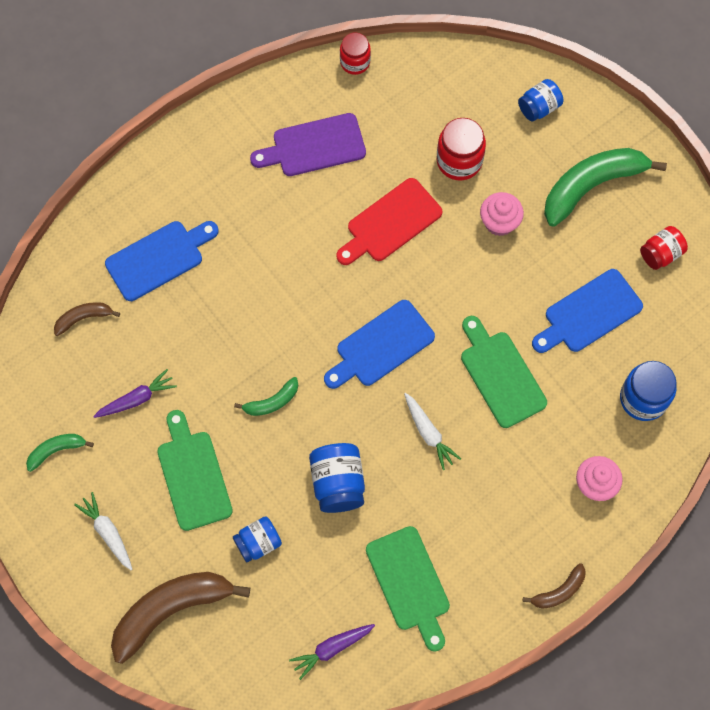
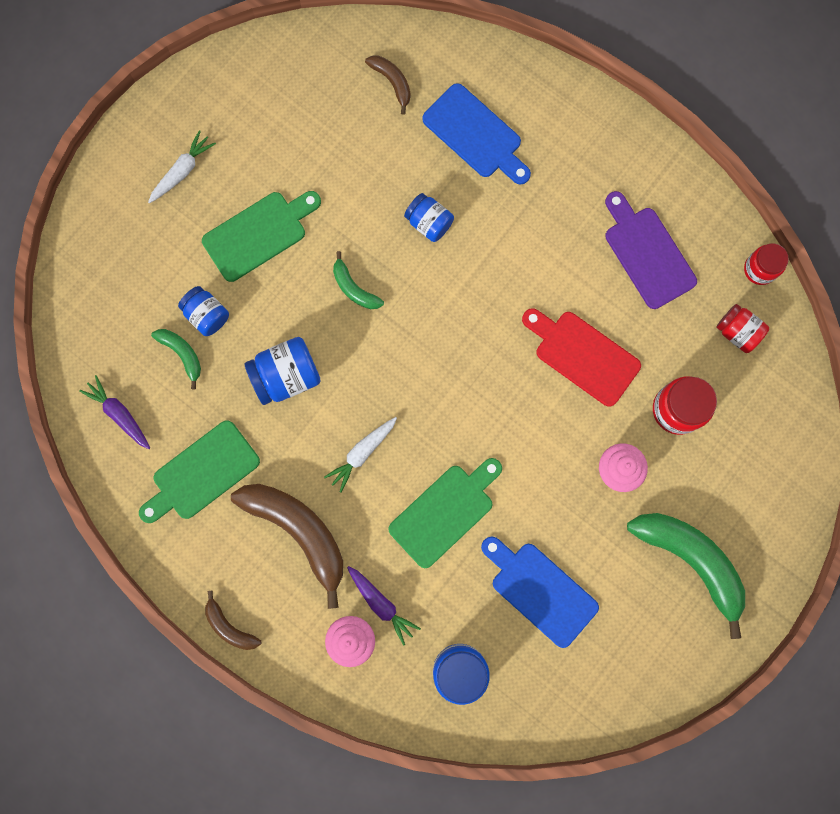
camera: 75 degrees right, 10 degrees up
(56, 450) = (251, 99): green banana -> green banana (182, 354)
(136, 399) = (322, 157): purple carrot -> purple carrot (381, 604)
(171, 610) = (121, 252): brown banana -> brown banana (298, 531)
(381, 346) = (443, 381): blue cutting board -> none
(539, 107) = (768, 480): blue jar -> blue jar (429, 223)
(661, 254) = (632, 655): red jar -> red jar (737, 332)

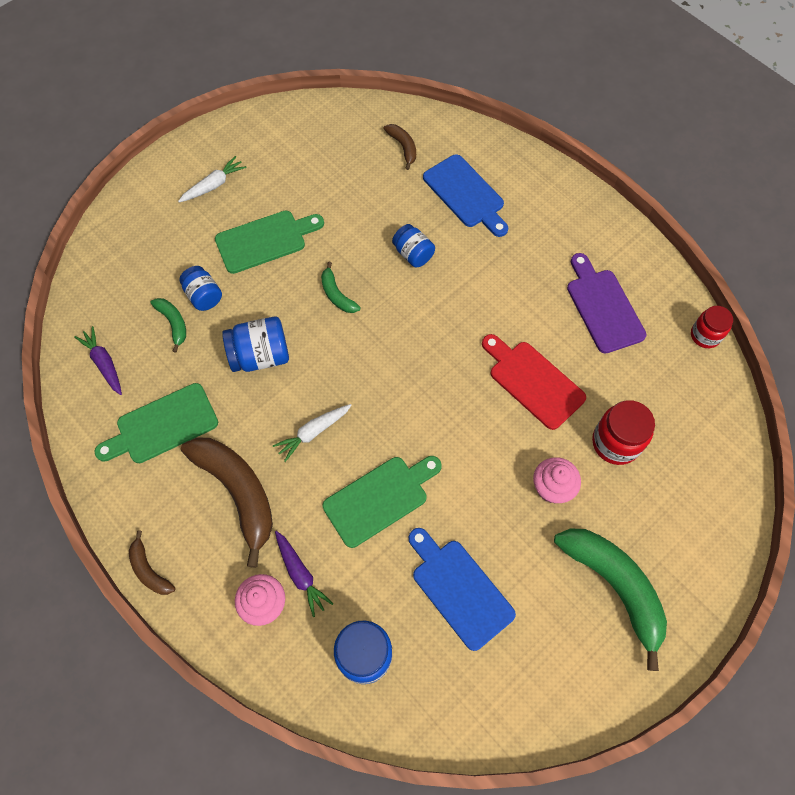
camera: 10 degrees right, 15 degrees down
(737, 332) = (679, 384): red jar -> none

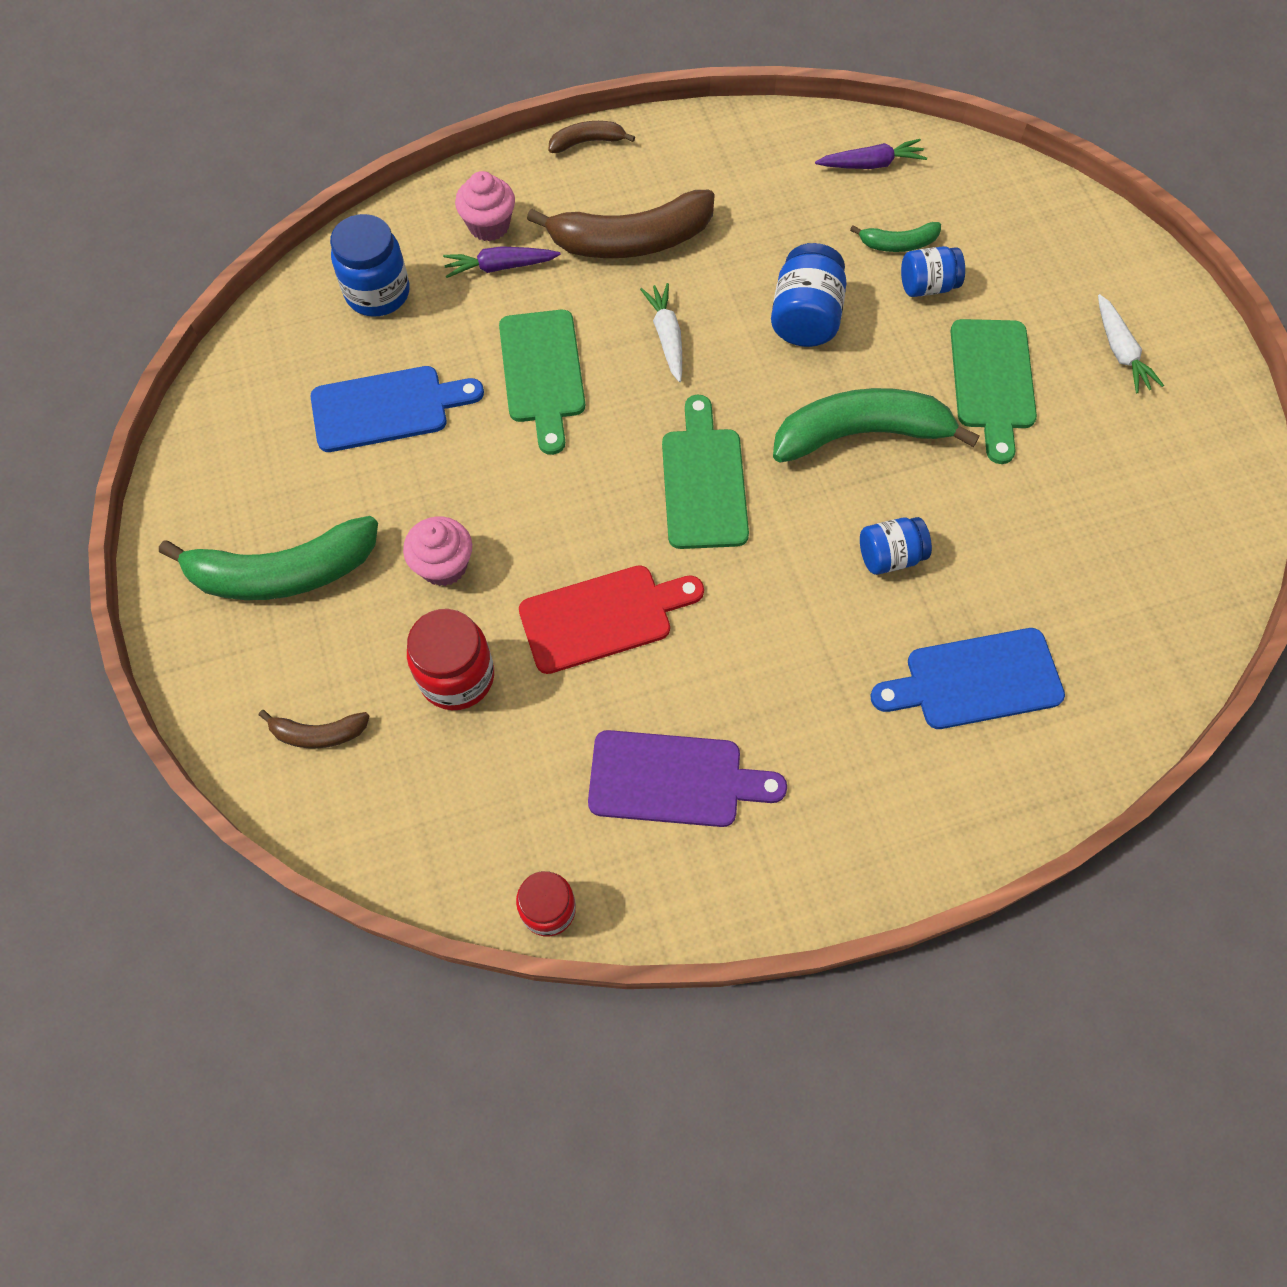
camera: 115 degrees right, 0 degrees up
(162, 425) = (756, 196): green cutting board -> green cutting board (703, 482)
(337, 295) = (861, 434): green banana -> green banana, size x2.07
(403, 147) = (1110, 629): brown banana -> brown banana (318, 733)

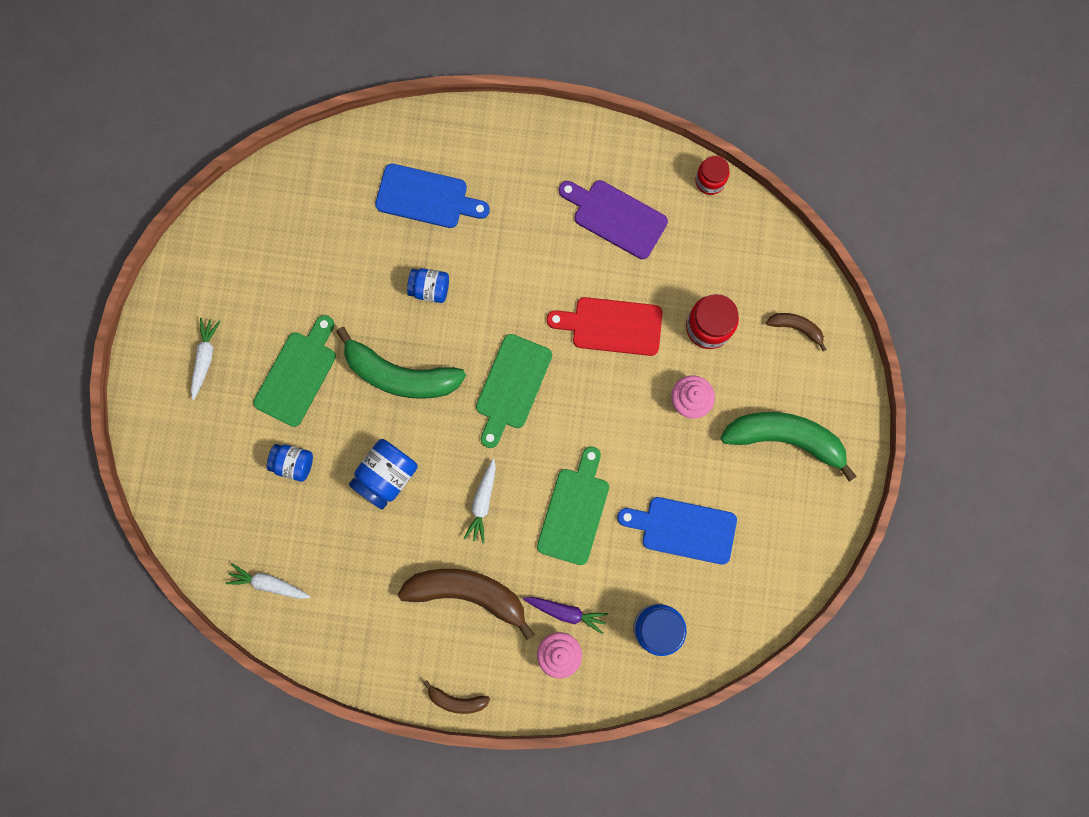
camera: 155 degrees left, 15 degrees up
(871, 164) = (269, 583): purple carrot -> white carrot
(898, 244) = (291, 506): green banana -> none

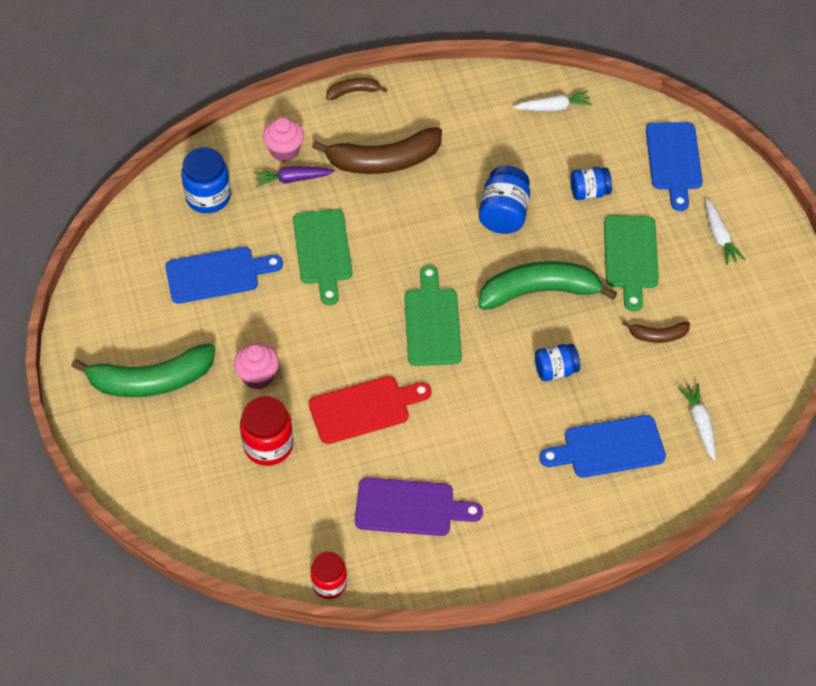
camera: 155 degrees right, 25 degrees down
(192, 463) = (674, 160): none -> blue cutting board
(482, 502) = (408, 227): white carrot -> white carrot (699, 424)
(796, 328) = (179, 480): brown banana -> brown banana (658, 335)

